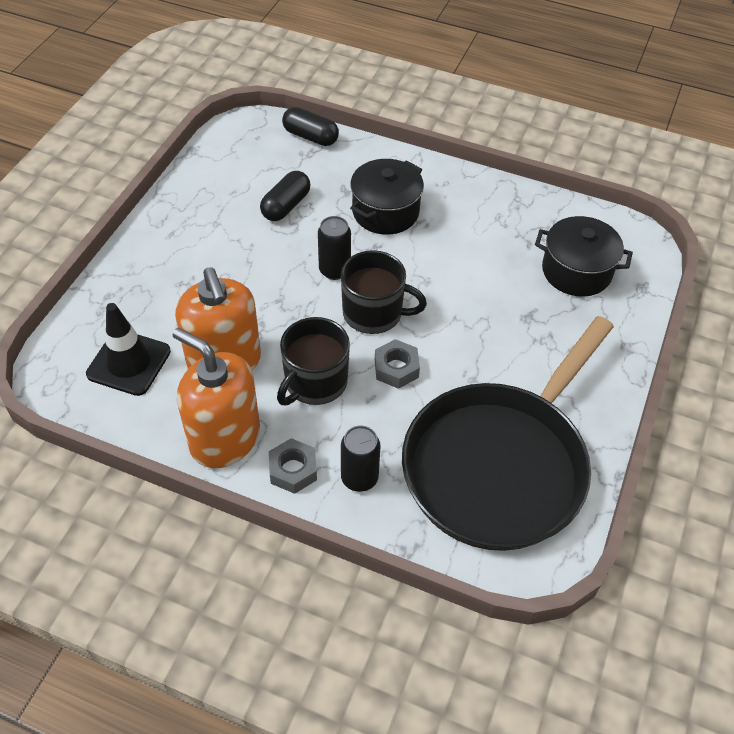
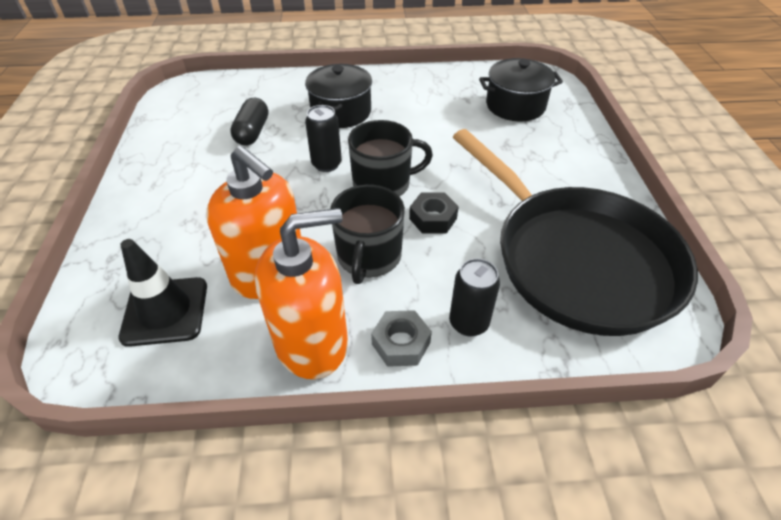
camera: 25 degrees left, 5 degrees down
(224, 438) = (312, 342): orange soap dispenser -> orange soap dispenser turned 150 degrees clockwise
(310, 137) = (244, 81): black capsule -> none
(396, 368) = (433, 218): grey nut -> black nut
(500, 465) = (576, 259): black pan -> black pan turned 45 degrees counterclockwise

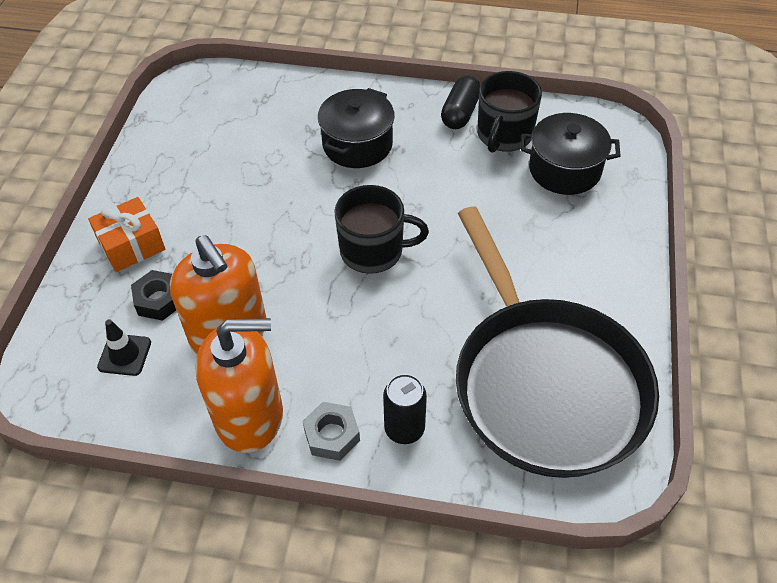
camera: 15 degrees right, 5 degrees up
(152, 215) = (131, 245): none -> orange gift
(165, 311) = (124, 355): black traffic cone -> black traffic cone, size x0.61
(252, 132) = (253, 157): black capsule -> black capsule (460, 113)
(326, 164) = (321, 214): black can -> none
(369, 256) = (330, 335): black mug -> black mug (504, 135)
(433, 218) = (412, 304): black nut -> black nut (159, 300)

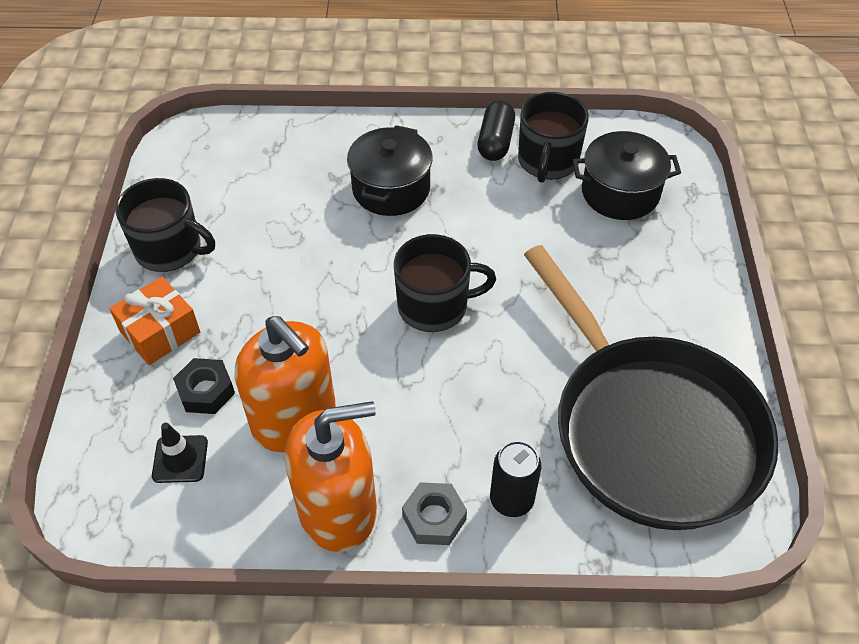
camera: 10 degrees left, 0 degrees up
(155, 176) = (170, 249): none -> black mug

